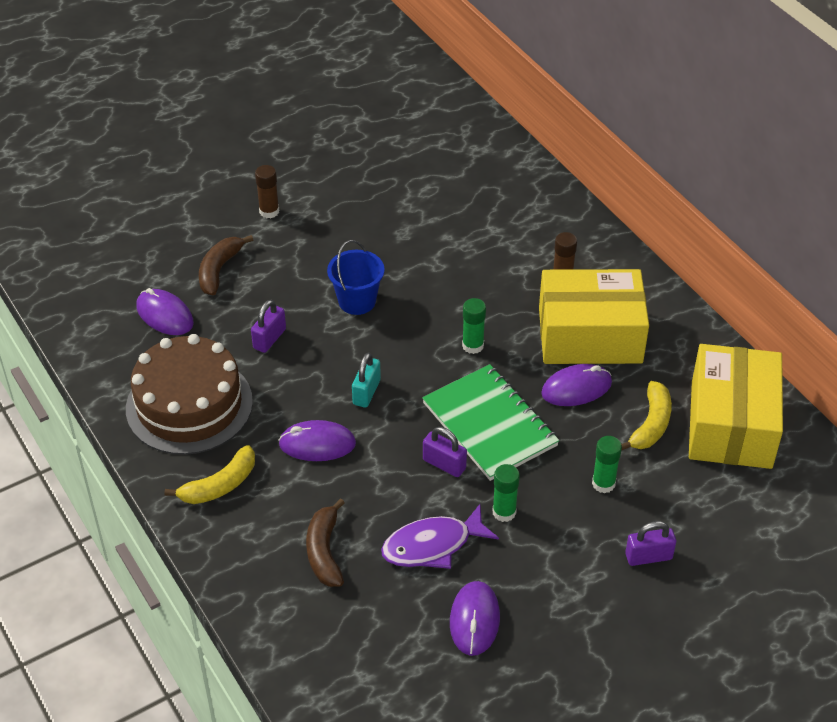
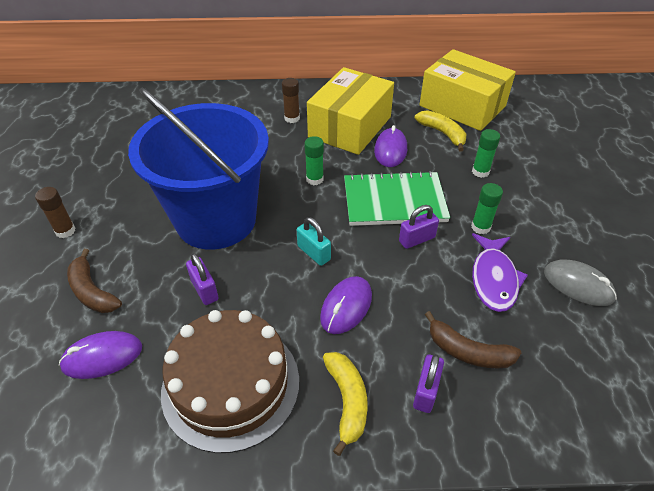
camera: 60 degrees left, 0 degrees up
(357, 301) = (216, 220): blue bucket -> blue bucket, size x2.39
(474, 620) = (578, 285): purple mouse -> grey mouse
(648, 557) = (552, 178): purple padlock -> purple padlock (426, 391)

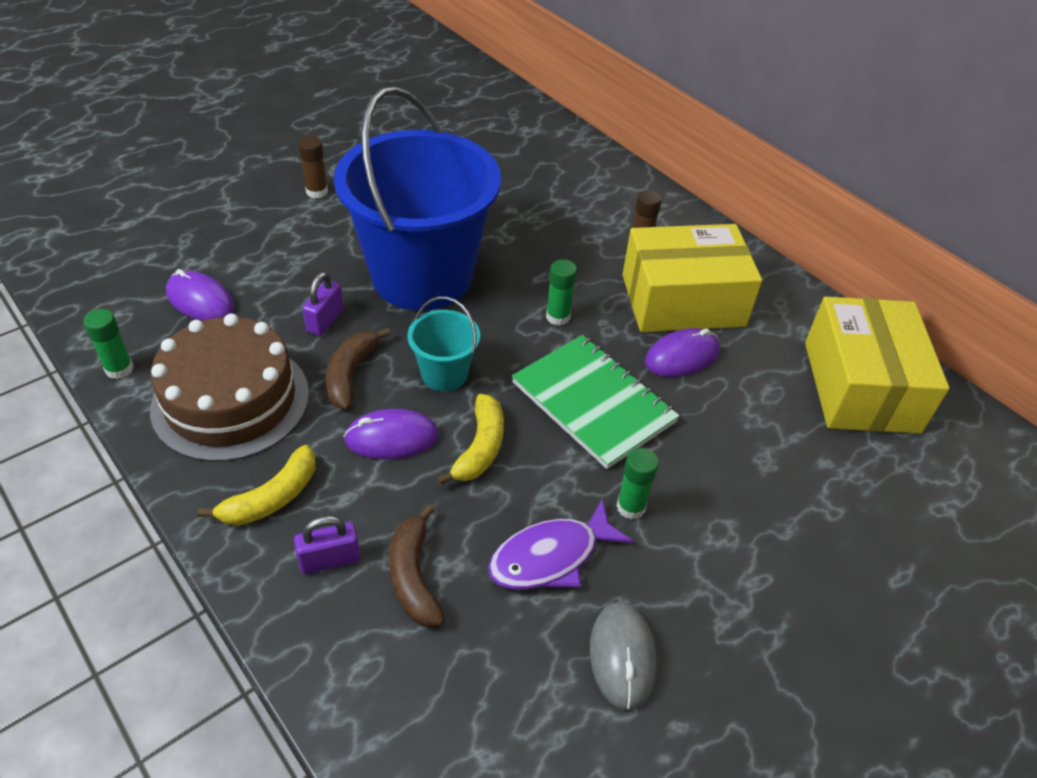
camera: 50 degrees right, 0 degrees up
(92, 291) = (263, 251): brown banana -> brown banana (351, 374)
(314, 253) = (444, 374): turquoise padlock -> turquoise bucket
(417, 239) = (548, 452): purple padlock -> none
(442, 133) = (774, 392): yellow banana -> yellow banana (480, 447)
(480, 172) = (739, 463): green glue stick -> green glue stick (119, 369)

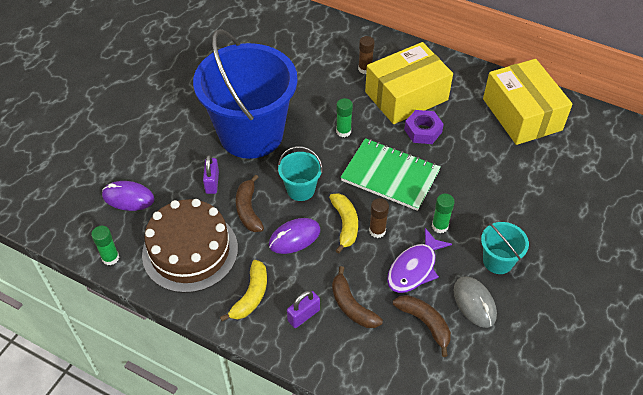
camera: 20 degrees left, 5 degrees up
(317, 192) = (150, 100): brown glue stick -> brown glue stick (377, 231)
(517, 655) = (425, 323): none -> brown banana
(682, 356) = (423, 131): purple mouse -> purple nut
(701, 602) = (498, 261): none -> turquoise bucket

